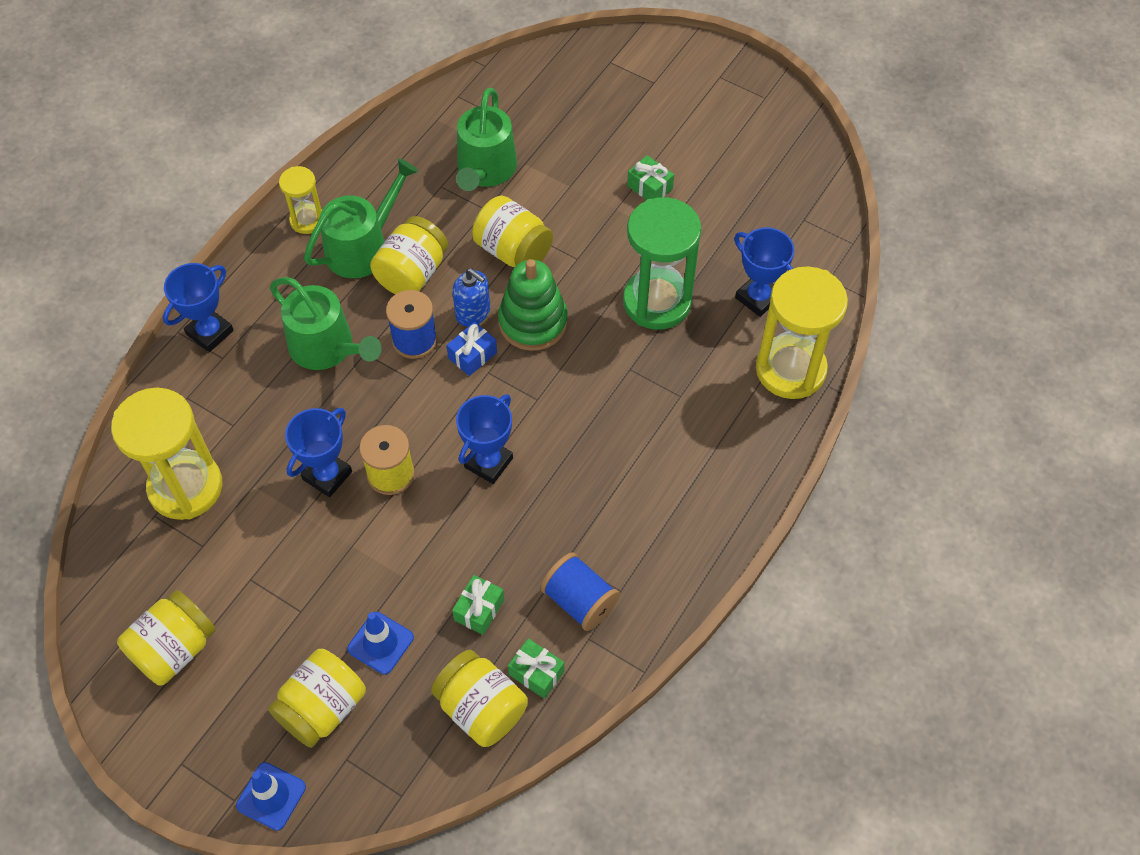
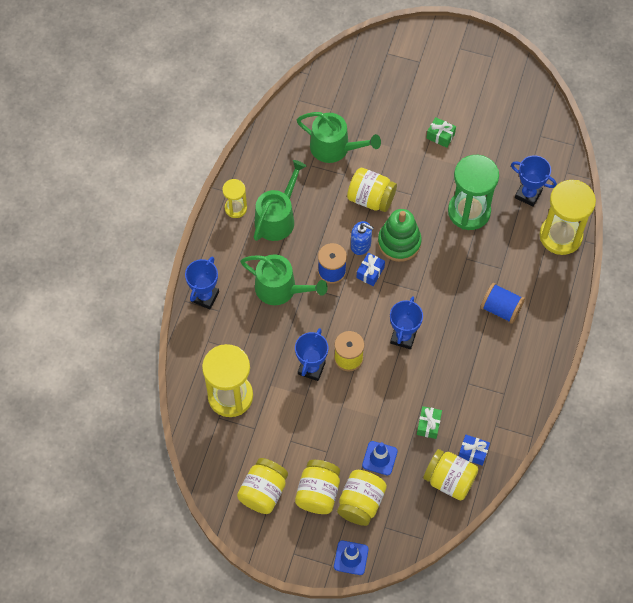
camera: 15 degrees left, 5 degrees up
(412, 273) = (314, 228): yellow jar -> yellow jar (318, 493)
(485, 170) = (334, 148): green watering can -> green watering can turned 60 degrees counterclockwise
(536, 673) = (473, 452): green gift -> blue gift
(579, 601) = (483, 405): blue spool -> blue spool (500, 309)

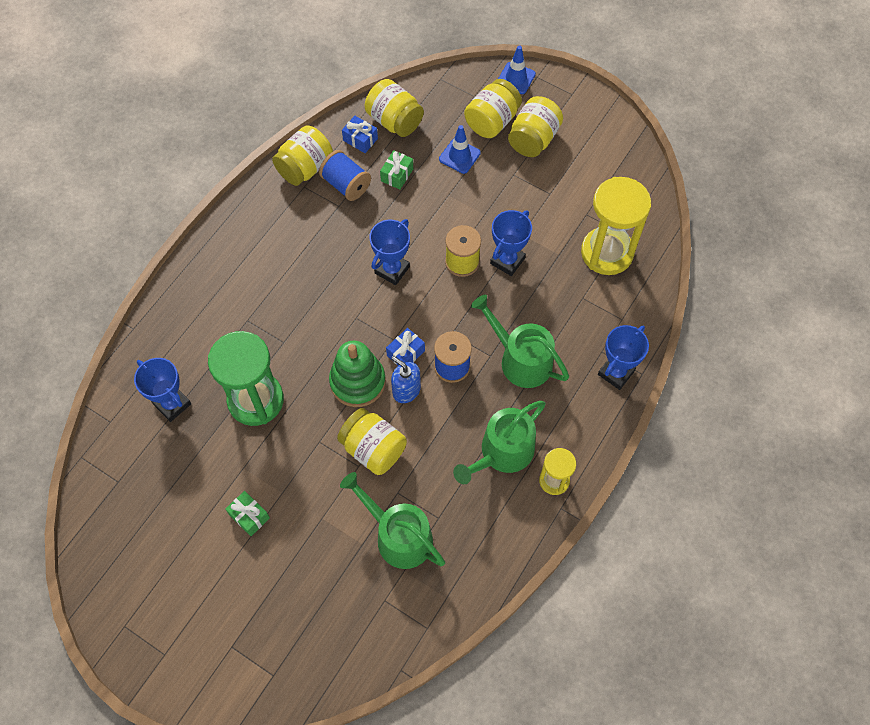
camera: 165 degrees left, 0 degrees up
(263, 492) = (590, 153): yellow jar -> yellow jar (305, 168)
(500, 309) = (268, 274): blue spool -> blue spool (346, 185)
(560, 236) = (158, 341): yellow hourglass -> none

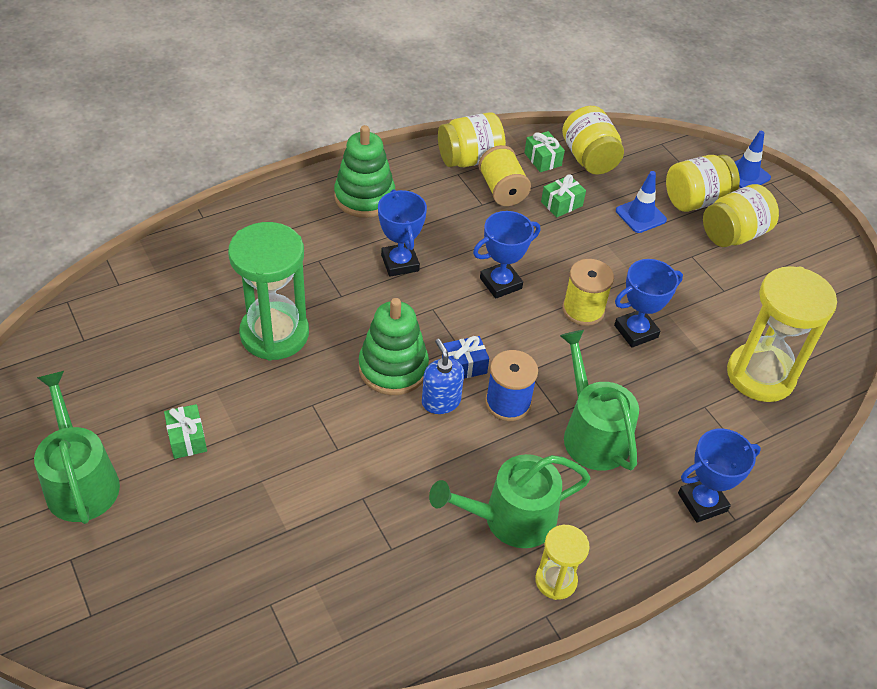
camera: 25 degrees right, 15 degrees down
(172, 404) = (189, 298): blue trophy -> blue trophy (400, 263)
(246, 245) = (364, 197): none -> green stacking toy
(346, 185) = (502, 190): blue spool -> yellow spool
(360, 139) = (542, 159): blue gift -> green gift
(373, 449) = (365, 441): yellow jar -> none
(398, 536) = (333, 543): green watering can -> green watering can (80, 481)

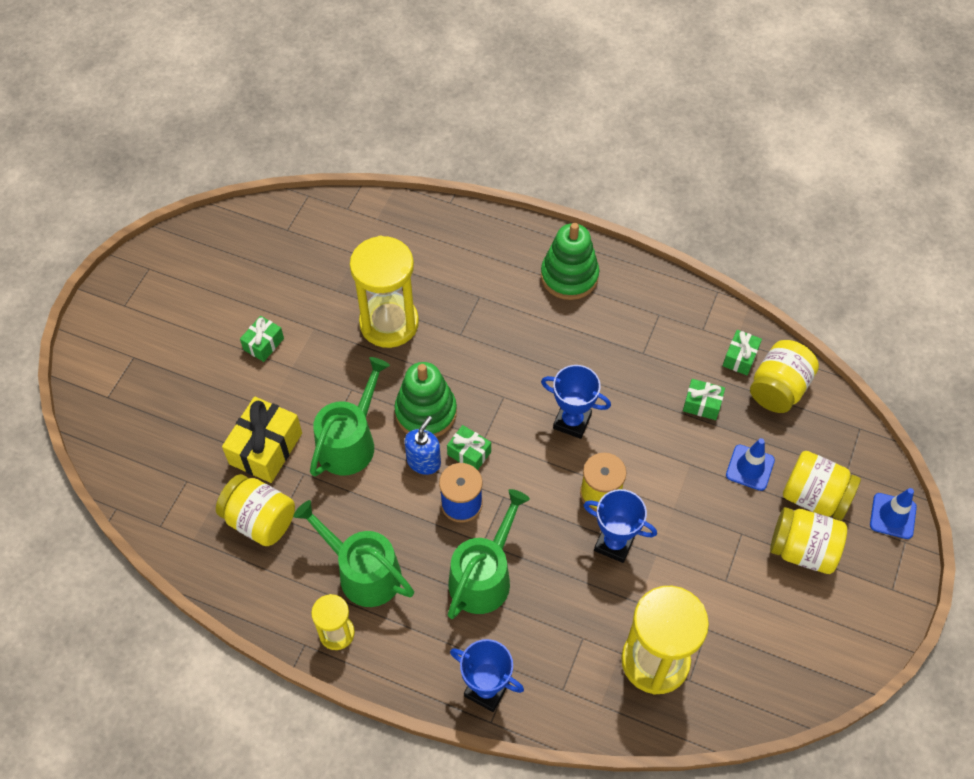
camera: 55 degrees right, 10 degrees up
(80, 481) = (187, 317): green watering can -> green watering can (350, 442)
(274, 334) = (389, 323): green hourglass -> yellow hourglass
(304, 511) = (266, 448): none -> yellow gift
(400, 263) = (526, 345): blue trophy -> none
(464, 366) = (469, 453): blue gift -> green gift
(469, 159) = (684, 310): yellow jar -> yellow jar (260, 520)
(502, 190) = (673, 355): yellow spool -> none

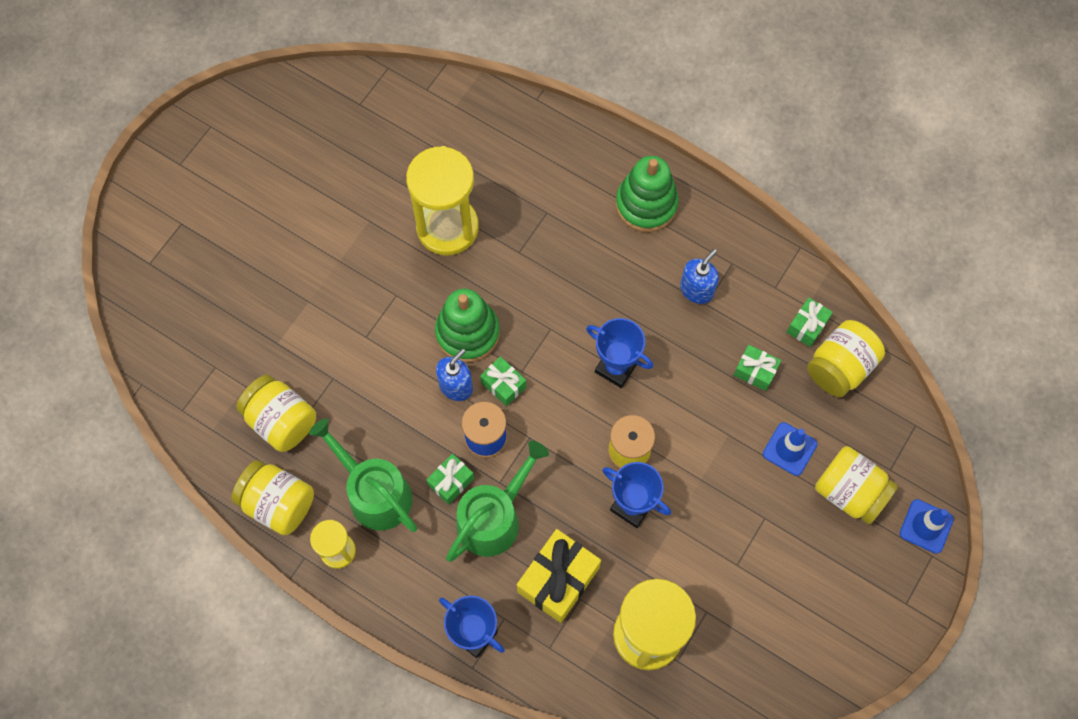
camera: 10 degrees right, 10 degrees up
(263, 344) = (315, 230): green gift -> green gift (451, 482)
(266, 448) = (299, 345): yellow gift -> yellow gift (558, 580)
(350, 442) = (385, 352): green watering can -> none
(632, 342) = (696, 289): none -> blue soap dispenser
(802, 550) = (823, 546): yellow jar -> yellow jar (278, 503)

